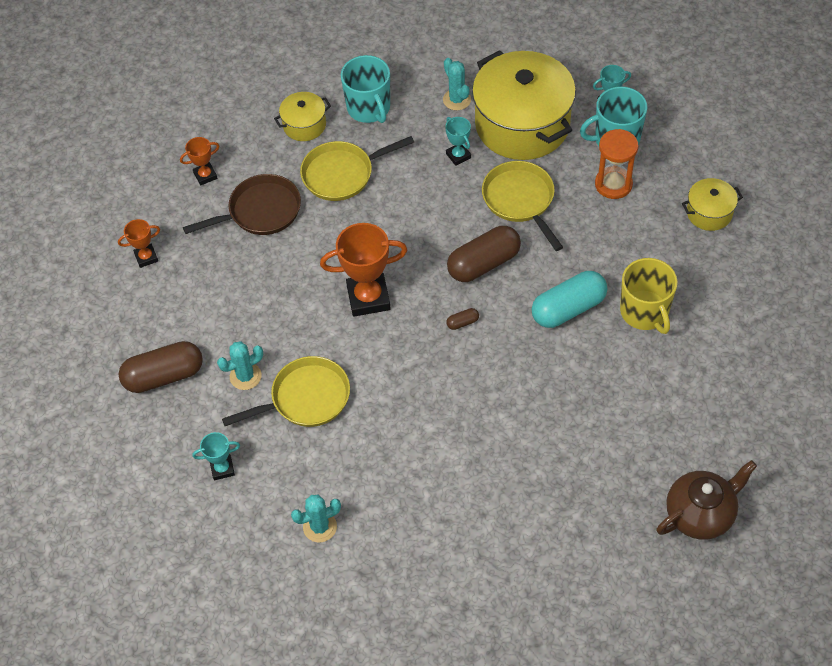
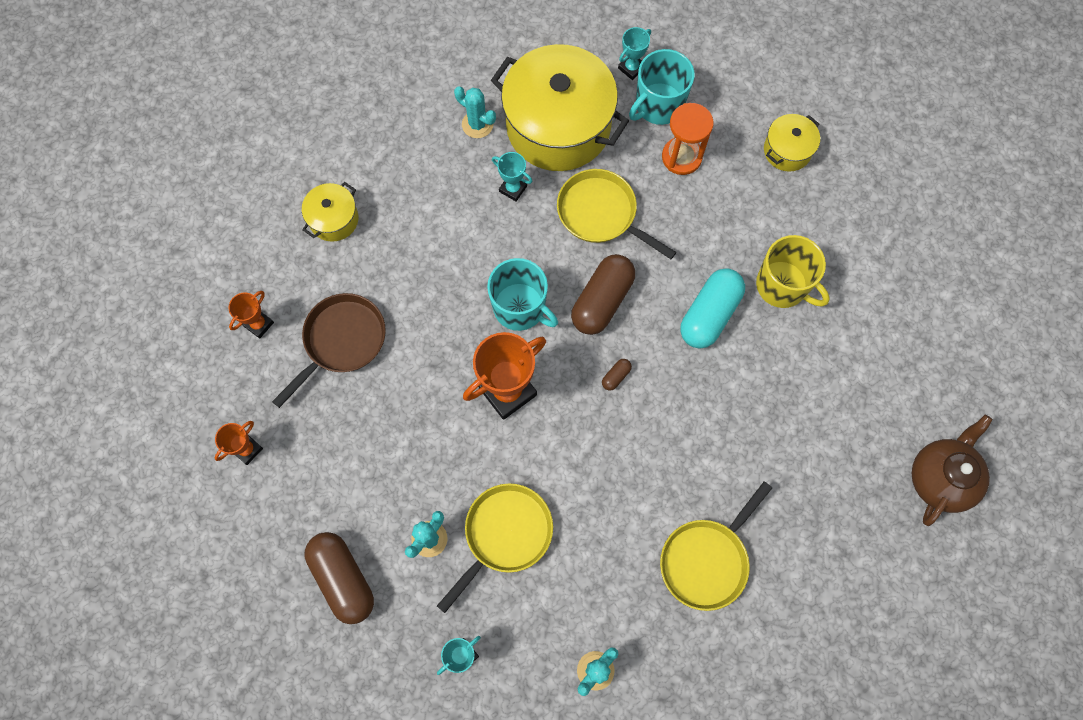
camera: 30 degrees left, 15 degrees up
(164, 376) = (343, 579): brown capsule -> brown capsule turned 75 degrees counterclockwise
(342, 174) = (405, 260): yellow pan -> yellow pan (707, 560)
(369, 108) = (392, 171): turquoise mug -> turquoise mug (520, 308)

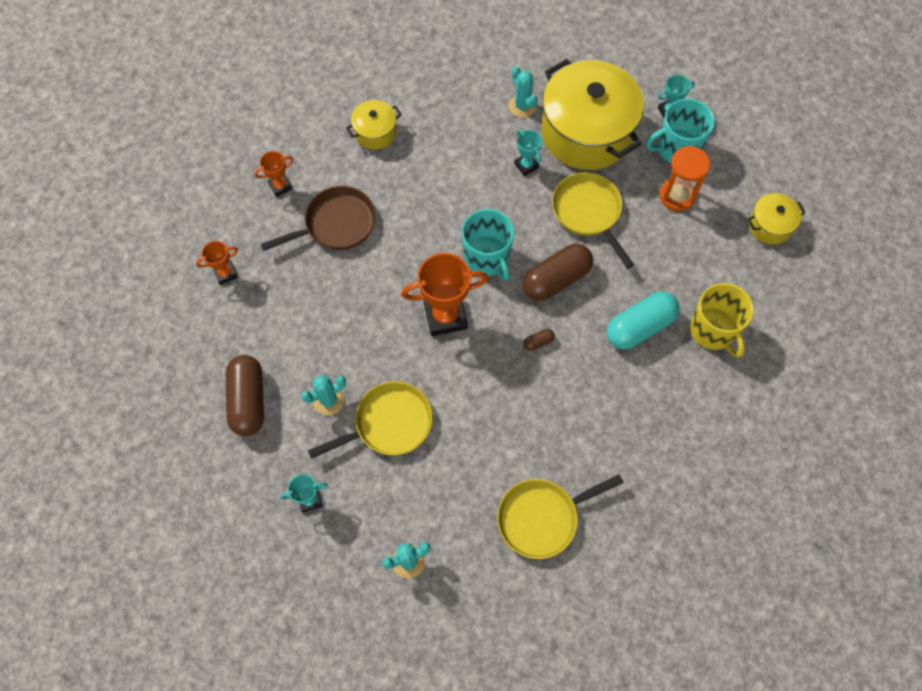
camera: 25 degrees right, 5 degrees down
(940, 478) = (777, 543): brown teapot -> none

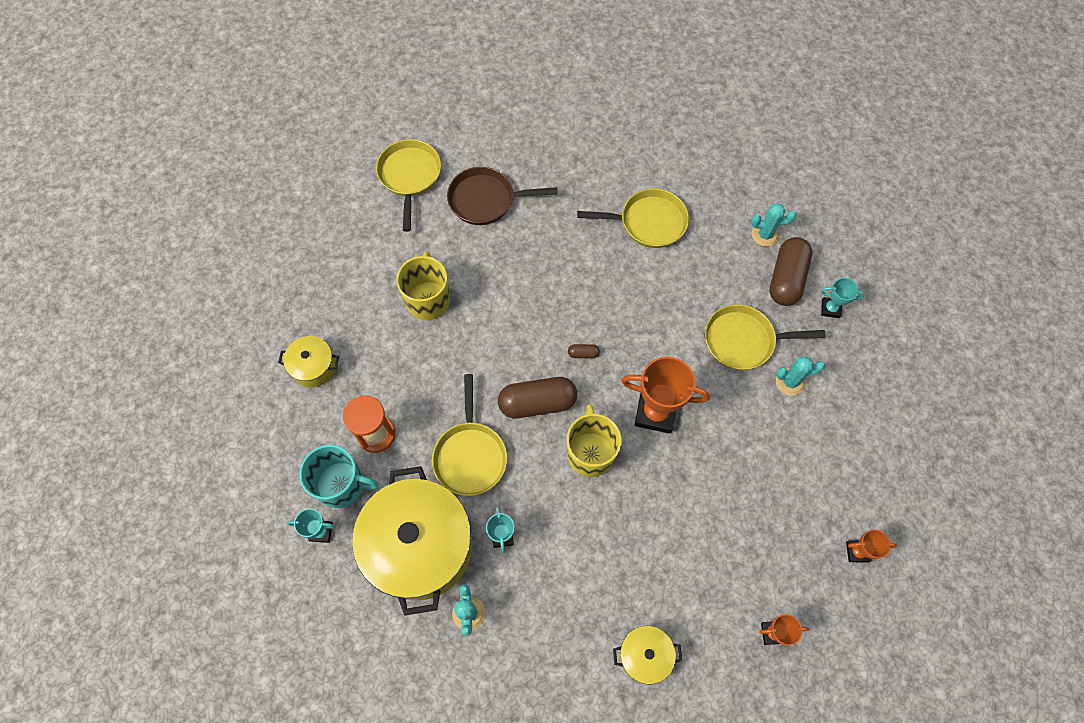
camera: 155 degrees left, 0 degrees up
(248, 400) = (863, 412): brown capsule -> brown capsule (786, 278)
(336, 224) = (727, 557): brown pan -> brown pan (486, 200)
(487, 257) = (590, 453): turquoise mug -> yellow mug
(640, 327) = (488, 329): turquoise capsule -> none
(824, 455) = (410, 177): none -> yellow pan

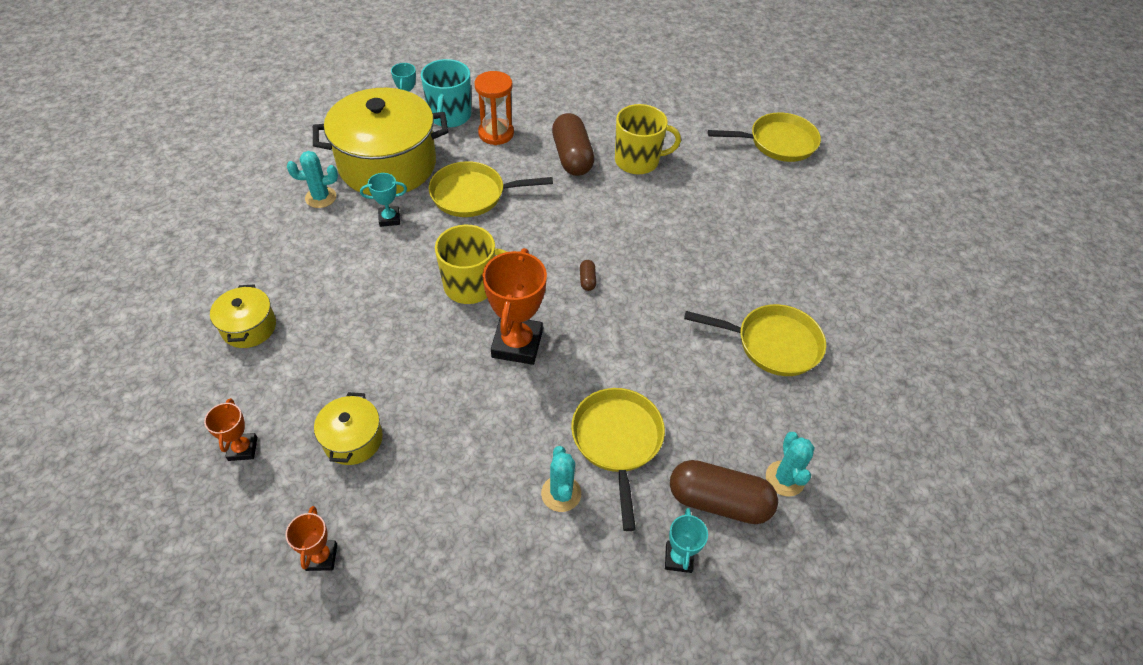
camera: 85 degrees right, 15 degrees down
(314, 367) = (561, 94): yellow pot -> yellow pot (353, 439)
(486, 200) = (765, 199): brown pan -> none
(537, 403) = (528, 243): brown capsule -> brown capsule (572, 157)
(648, 222) = (772, 344): yellow pan -> yellow pan turned 75 degrees counterclockwise

